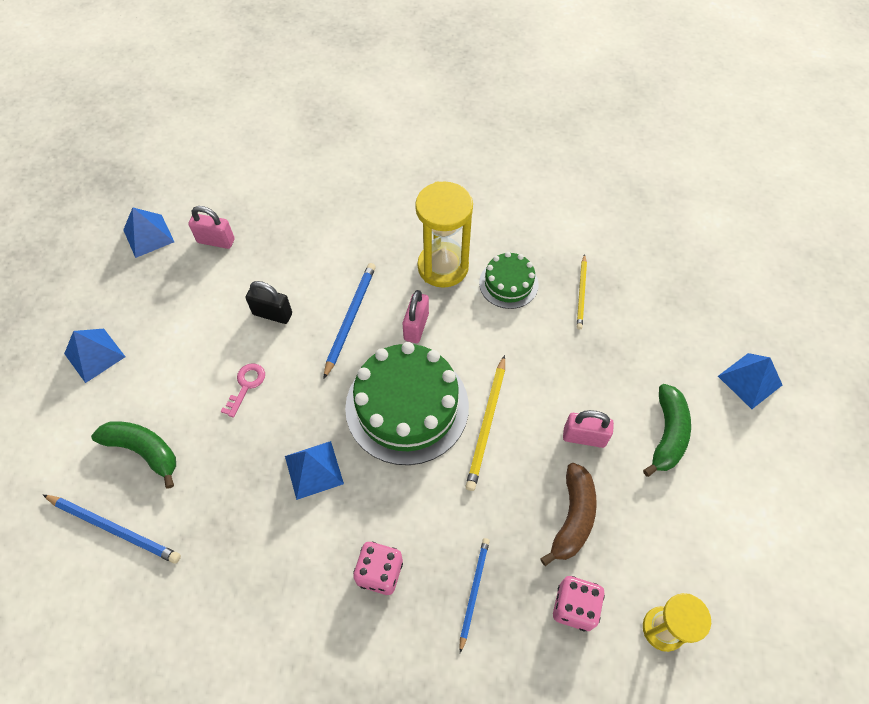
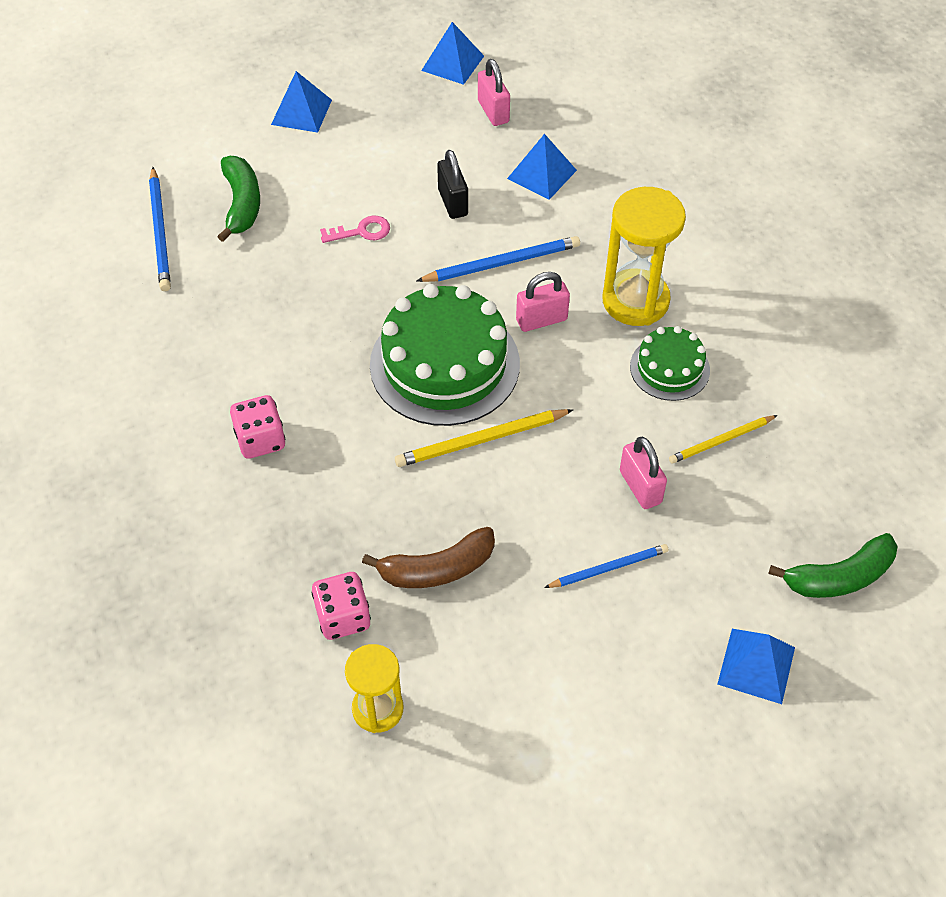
camera: 55 degrees right, 5 degrees down
(314, 469) = (320, 332): blue pyramid -> blue pyramid (542, 174)
(474, 591) = (297, 524): blue pencil -> blue pencil (608, 568)
(584, 437) = (538, 534): pink padlock -> pink padlock (640, 487)
(667, 434) = (609, 611): green banana -> green banana (839, 577)

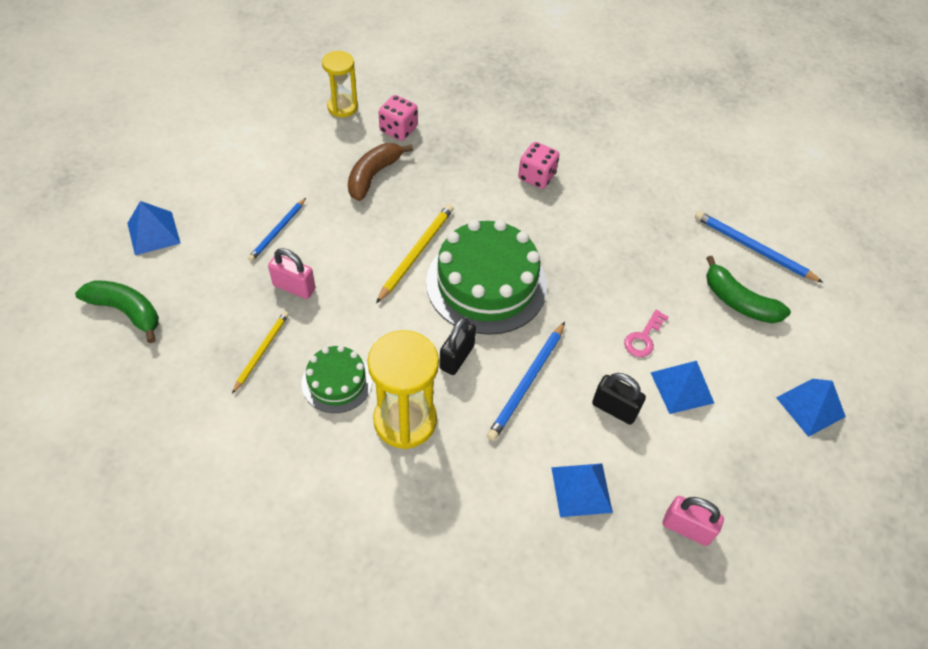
camera: 135 degrees right, 0 degrees up
(453, 63) = (779, 560): blue pyramid -> blue pyramid (682, 387)
(541, 320) = (456, 357): pink padlock -> black padlock
(839, 577) = (126, 311): green banana -> green banana turned 90 degrees clockwise

